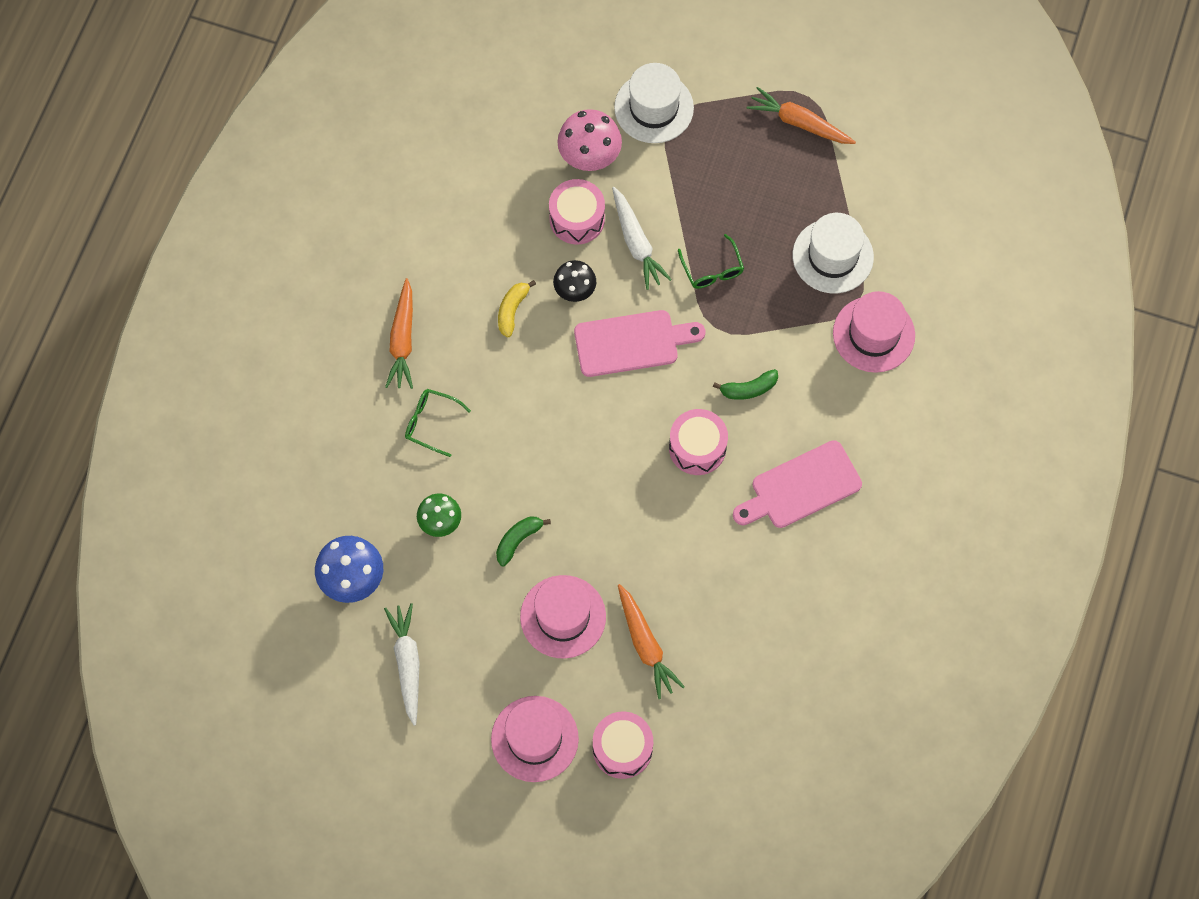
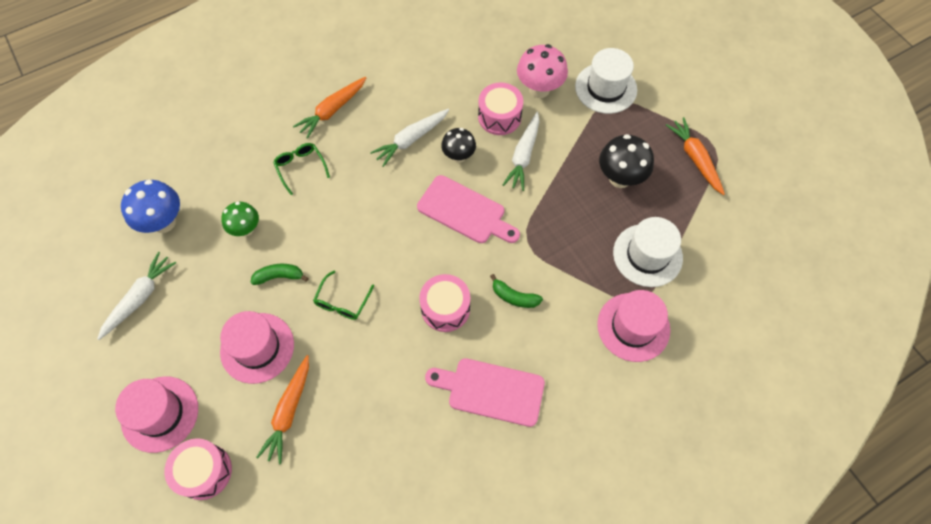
camera: 40 degrees right, 5 degrees down
(512, 310) = (411, 140): yellow banana -> white carrot
(712, 269) = (558, 205): green glasses -> green glasses (342, 302)
(746, 197) = (620, 178): none -> black mushroom

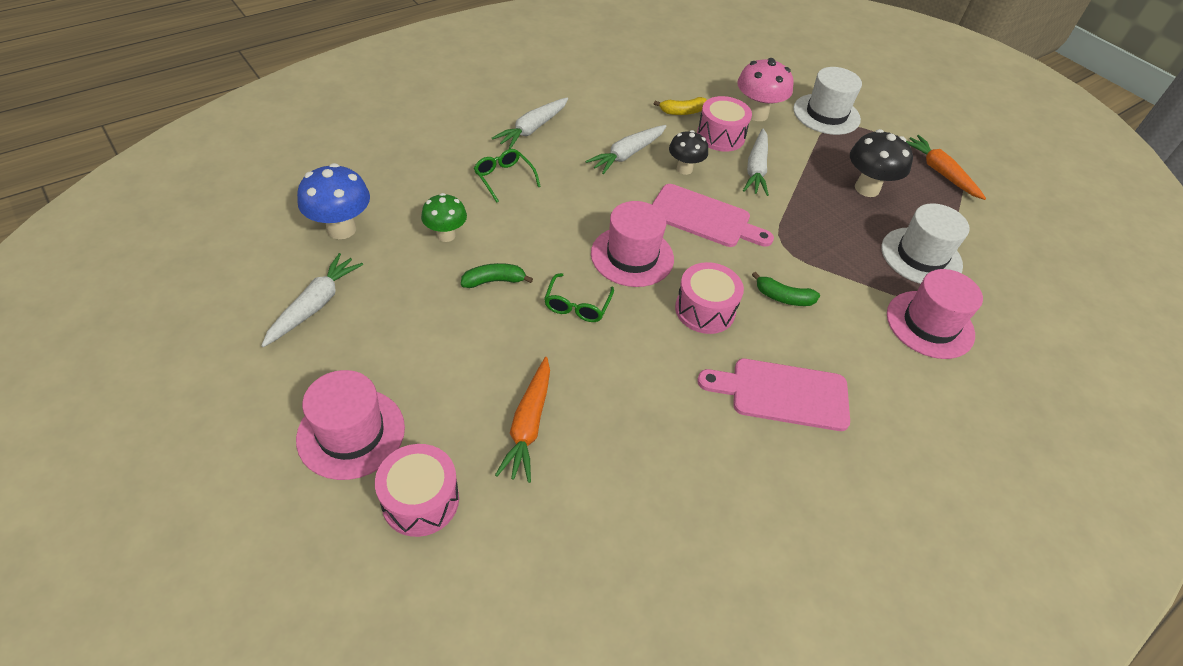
camera: 10 degrees left, 15 degrees down
(257, 348) = (476, 355): pink hat -> pink hat (632, 256)
(332, 110) = (532, 129): orange carrot -> white carrot
(470, 88) = (682, 112): none -> yellow banana

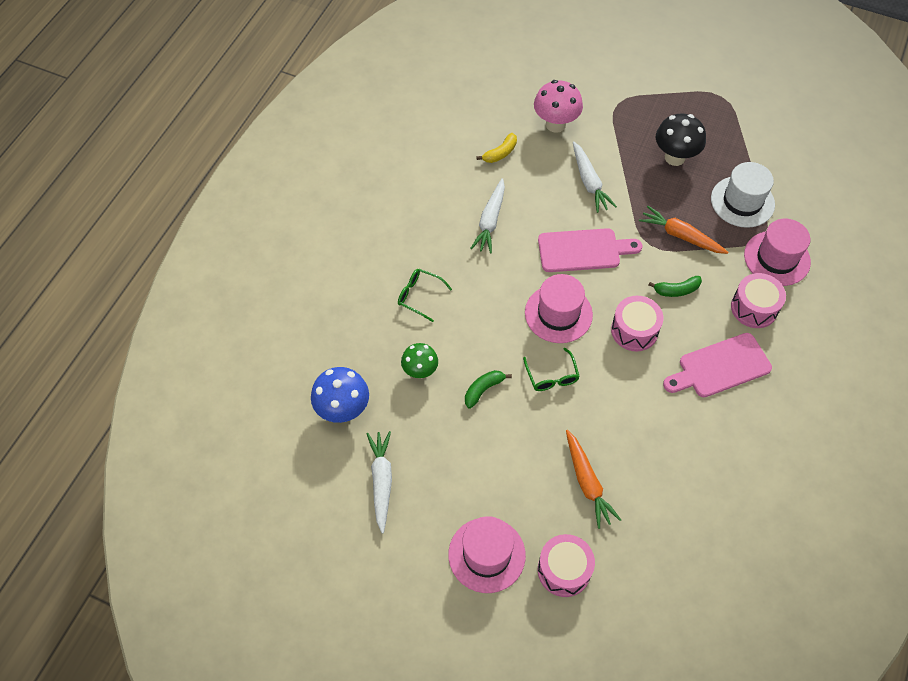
camera: 25 degrees left, 10 degrees up
(532, 129) = (402, 235): white carrot -> none
(684, 169) = (540, 211): black mushroom -> none
(720, 136) = (544, 163): pink drum -> pink drum (754, 308)
(826, 114) = (605, 95): white hat -> none
(940, 172) = (714, 112): orange carrot -> orange carrot (681, 236)

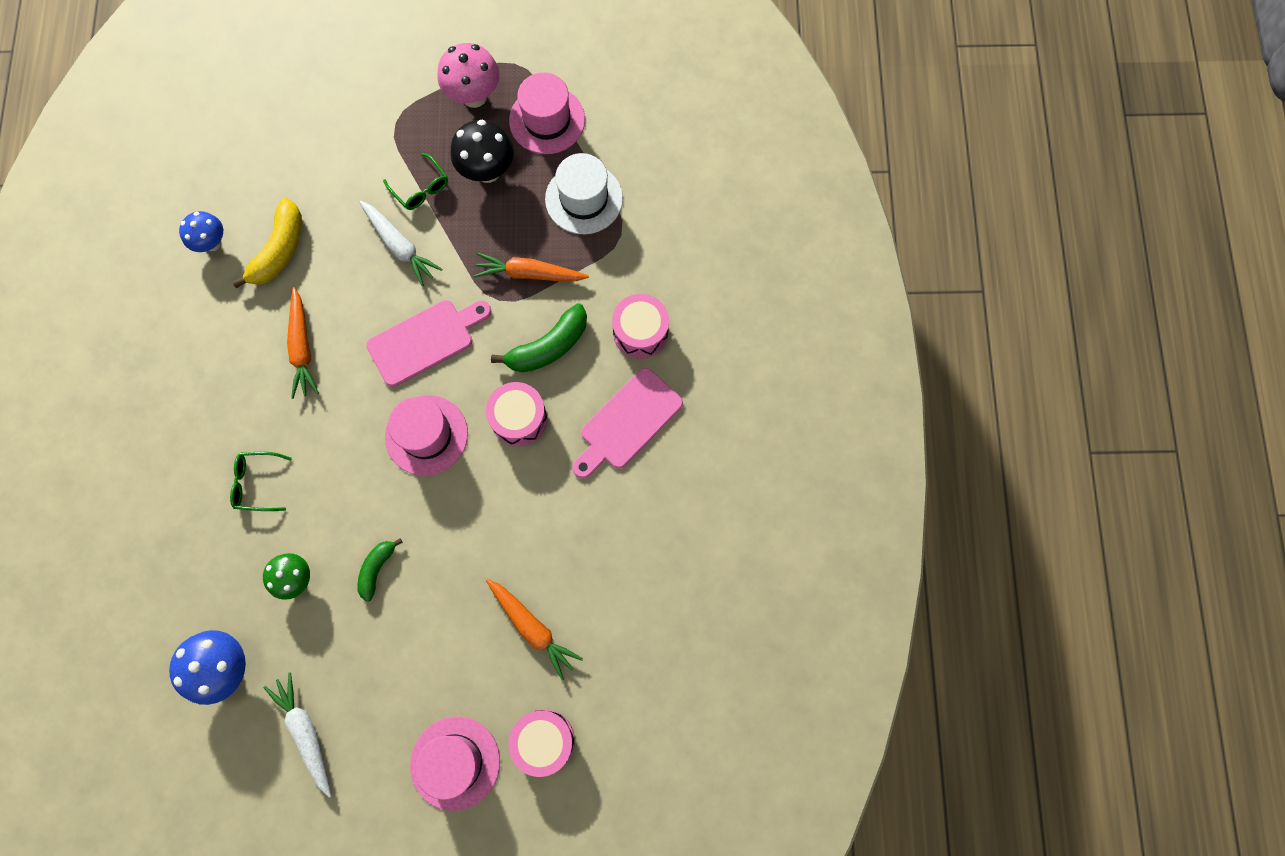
camera: 25 degrees left, 15 degrees up
(455, 131) = (212, 243): none -> blue mushroom
(490, 221) = (302, 348): white carrot -> orange carrot
(500, 153) = (279, 250): yellow banana -> yellow banana, size x1.64
(552, 376) = (447, 517): green glasses -> green glasses (420, 188)
(555, 124) = (331, 183): pink mushroom -> pink mushroom (474, 96)
(676, 290) = (548, 347): green banana -> green banana, size x1.64
(777, 258) = (645, 257): pink hat -> pink hat (547, 120)

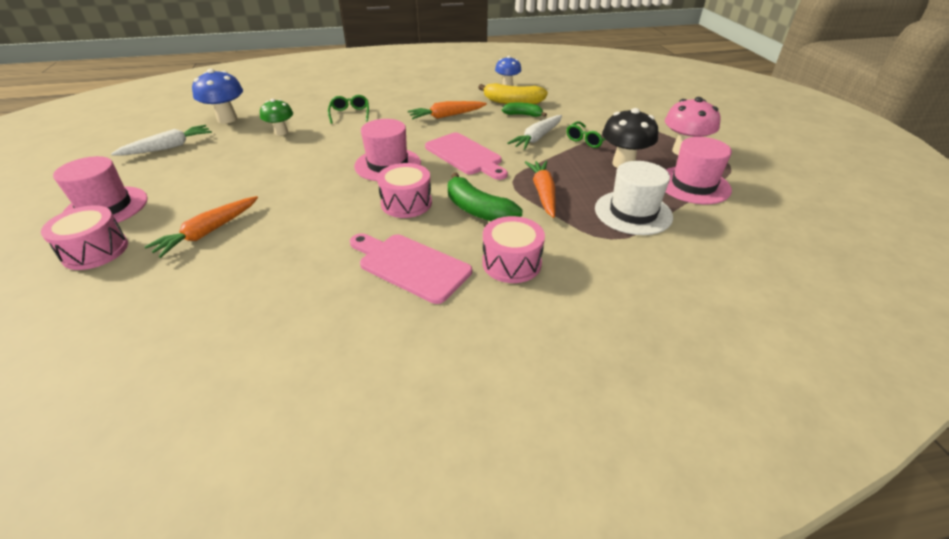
camera: 80 degrees right, 35 degrees down
(377, 568) = (282, 158): green banana -> green banana (523, 115)

